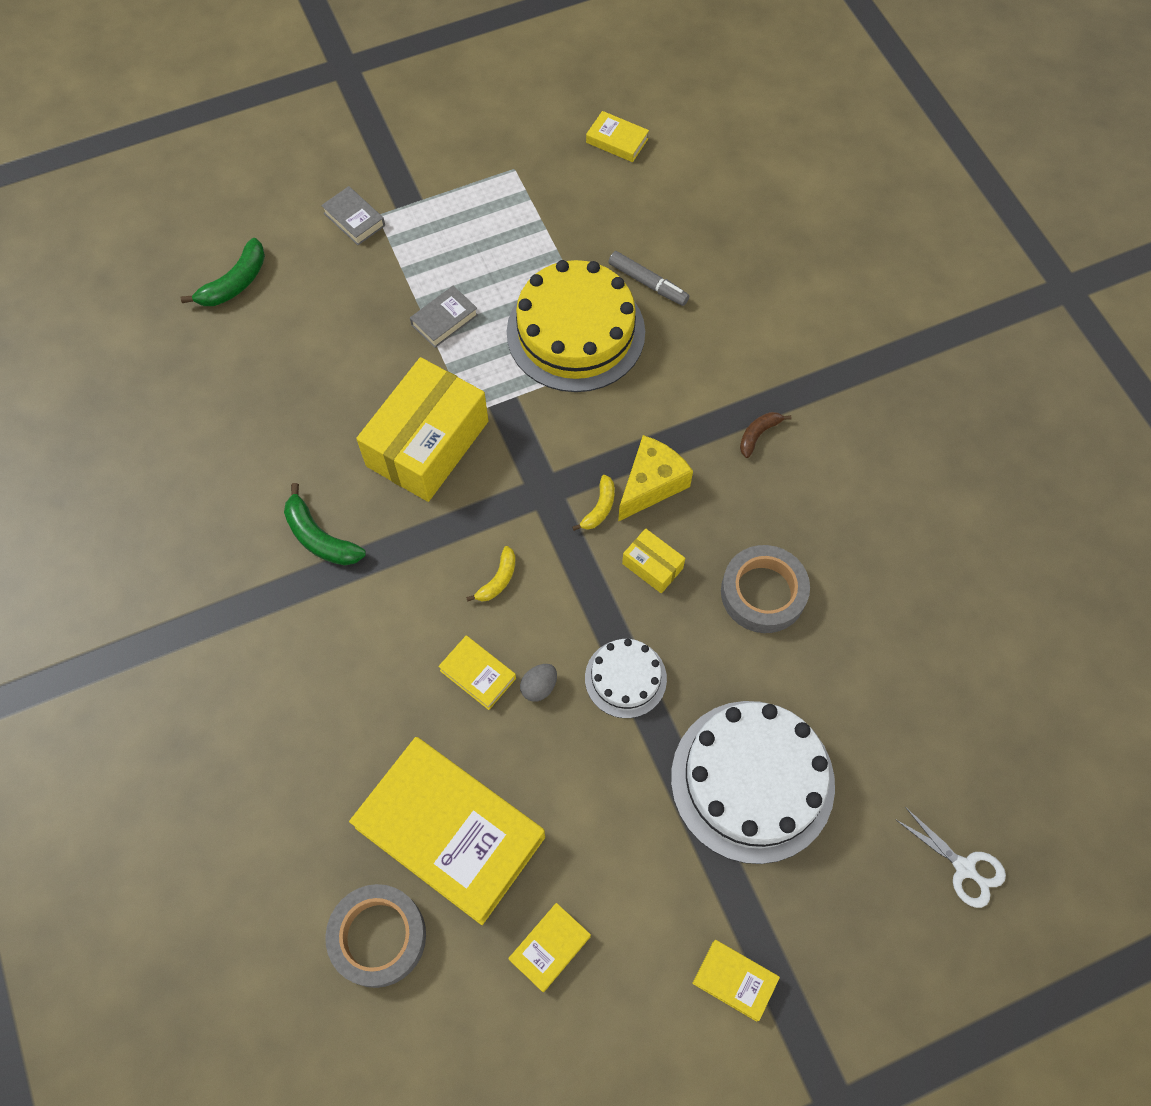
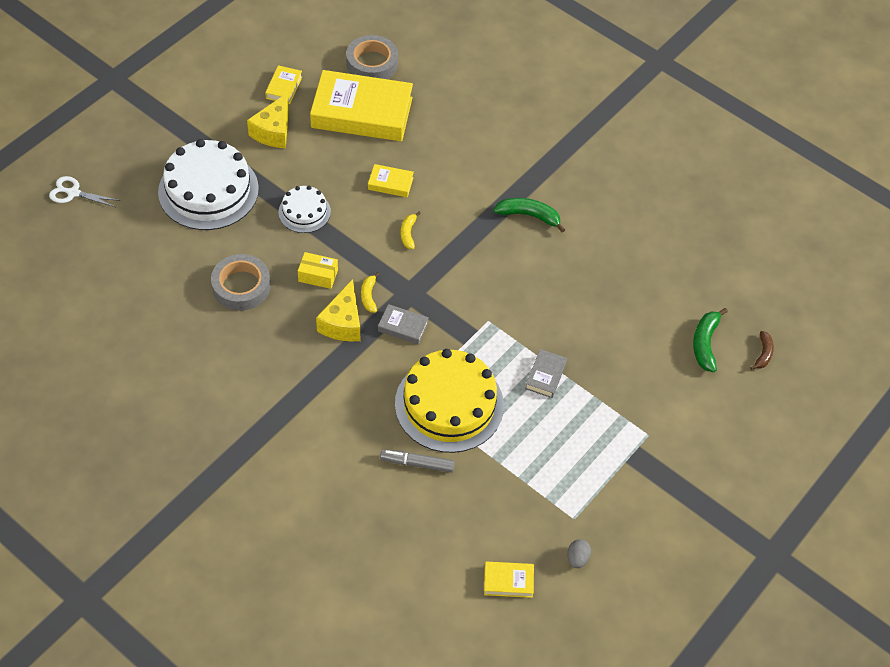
camera: 150 degrees right, 10 degrees down
(354, 219) = (662, 424): grey book -> grey book (403, 327)
(427, 443) = (501, 292): yellow box -> none
(539, 687) = (352, 190): grey egg -> grey egg (577, 558)
(607, 856) = (273, 131): none -> yellow cheese
(734, 980) = (183, 107): yellow book -> none
(758, 434) = (285, 383): brown banana -> brown banana (763, 354)

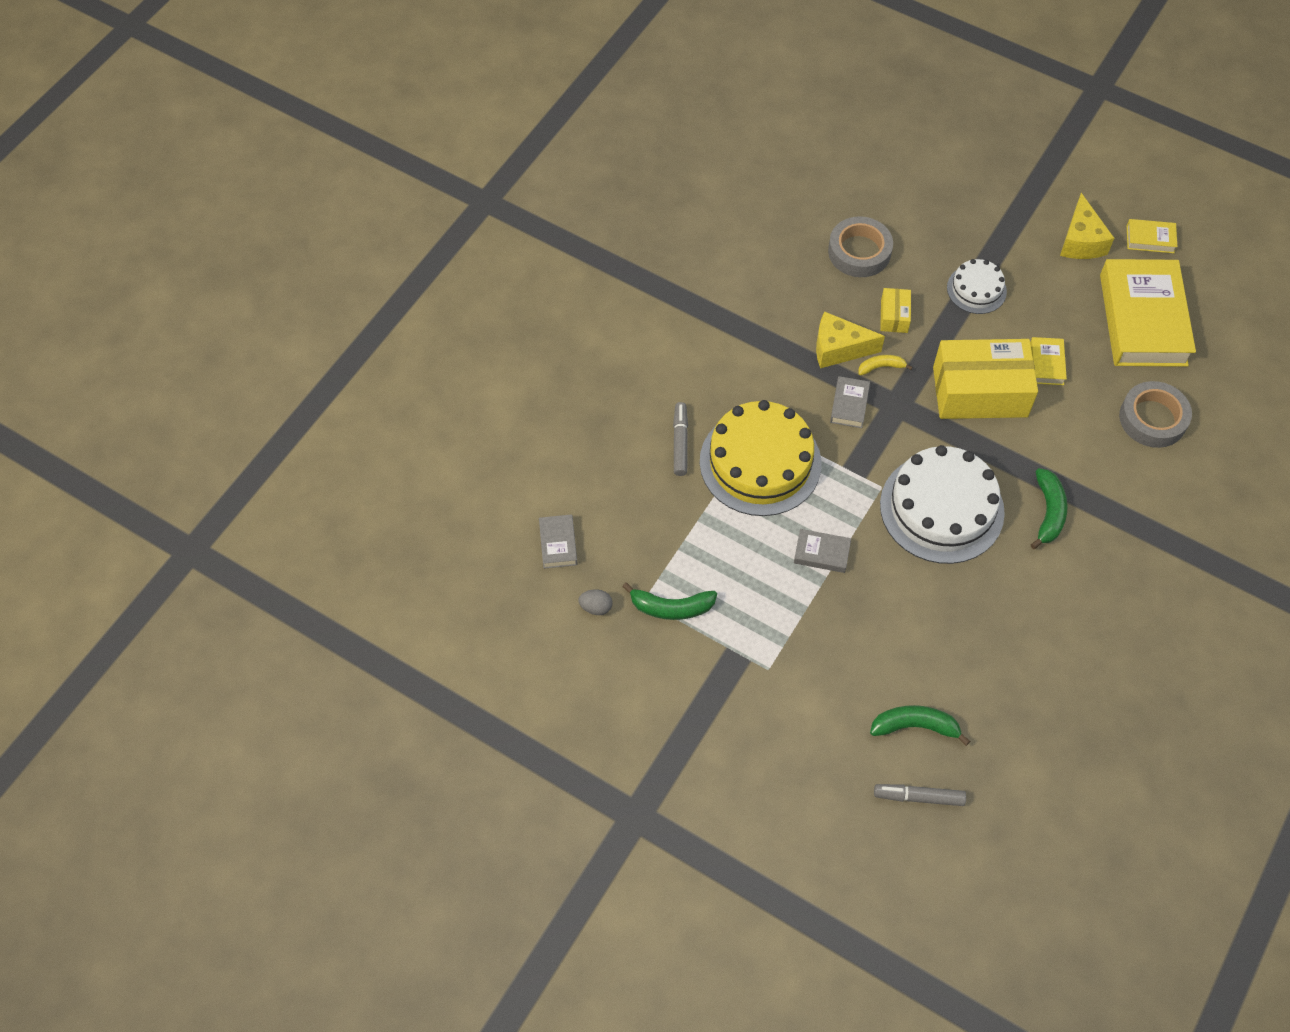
camera: 85 degrees right, 5 degrees up
(73, 193) = (933, 91): white scissors -> none
(208, 190) = (976, 199): white cake -> white cake (941, 508)
(273, 131) = (1081, 241): yellow cheese -> yellow cheese turned 105 degrees counterclockwise
(372, 63) = (1225, 318): grey tape -> grey tape (1152, 419)
(408, 233) = (980, 392): yellow banana -> yellow box
(508, 581) = (558, 544): yellow book -> grey book
(584, 498) = (671, 607): none -> green banana
(763, 354) = (918, 797): brown banana -> grey marker

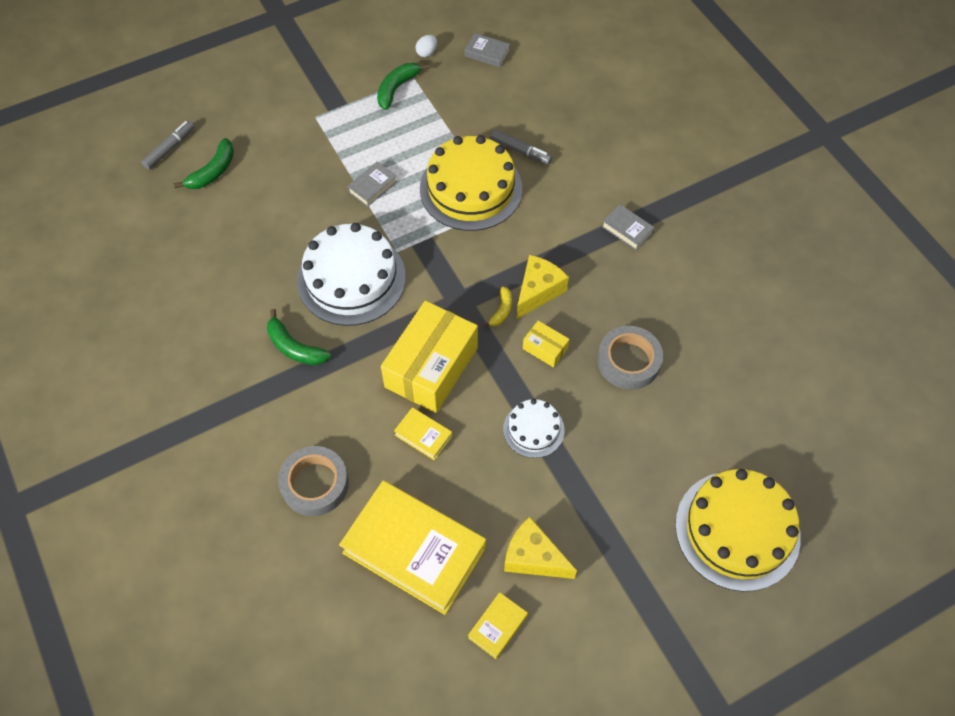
camera: 120 degrees right, 0 degrees up
(596, 607) = (426, 52): grey egg -> white egg
(849, 405) = (481, 269): grey book -> grey book (627, 230)
(952, 128) = (737, 530): none -> yellow cake

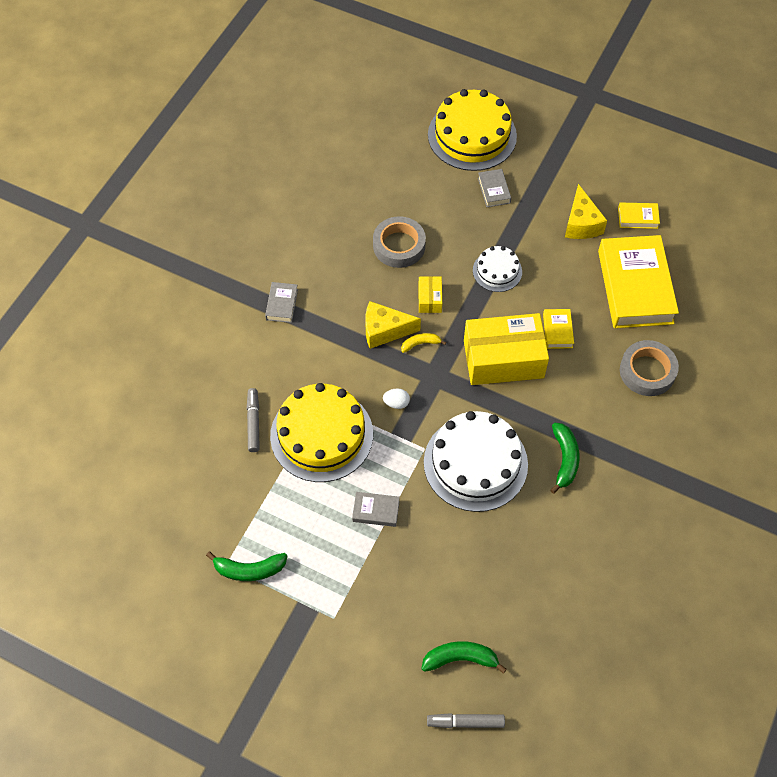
camera: 125 degrees left, 0 degrees up
(426, 52) = (185, 575): white egg -> white egg (396, 403)
(487, 53) = (151, 521): grey book -> grey book (494, 190)

